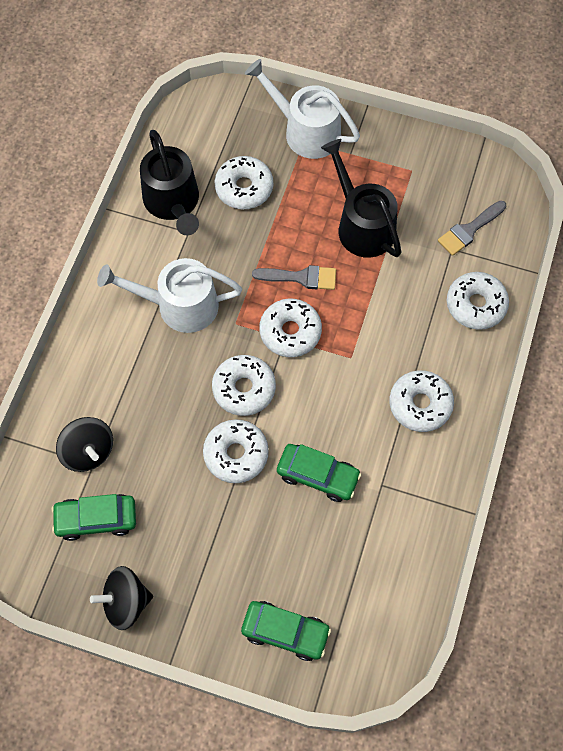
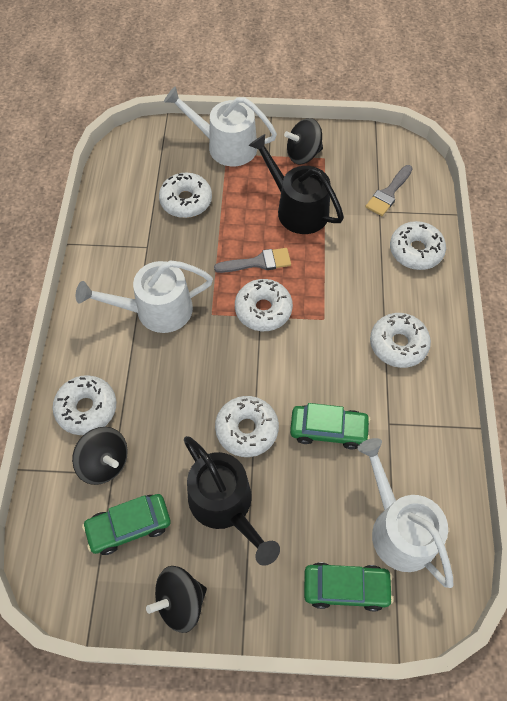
camera: 15 degrees left, 5 degrees down
(173, 202) = (126, 226): black watering can -> black watering can (225, 505)
(244, 389) = (236, 369): white donut -> white donut (87, 408)
(355, 591) = (398, 528): none -> white watering can
(389, 161) = (303, 154): none -> black spinning top

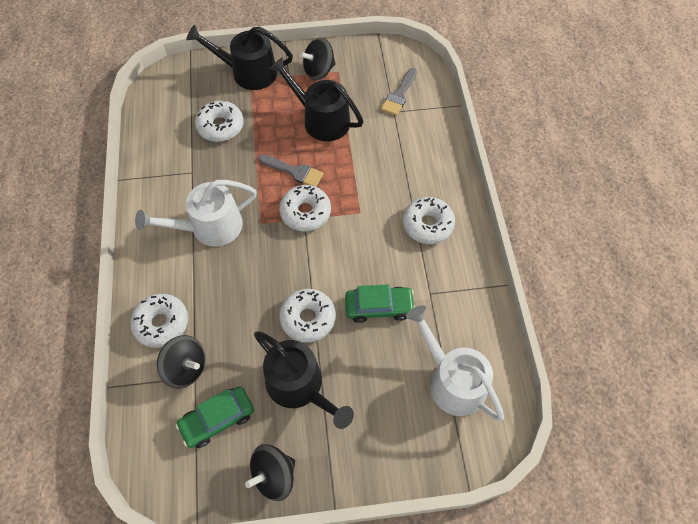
camera: 10 degrees left, 0 degrees up
(226, 146) = (248, 72): white watering can -> black watering can
(258, 262) = (294, 171): grey brush -> grey brush turned 45 degrees clockwise
(346, 587) = (415, 438): green car -> none
(415, 251) = (430, 142): white donut -> none

